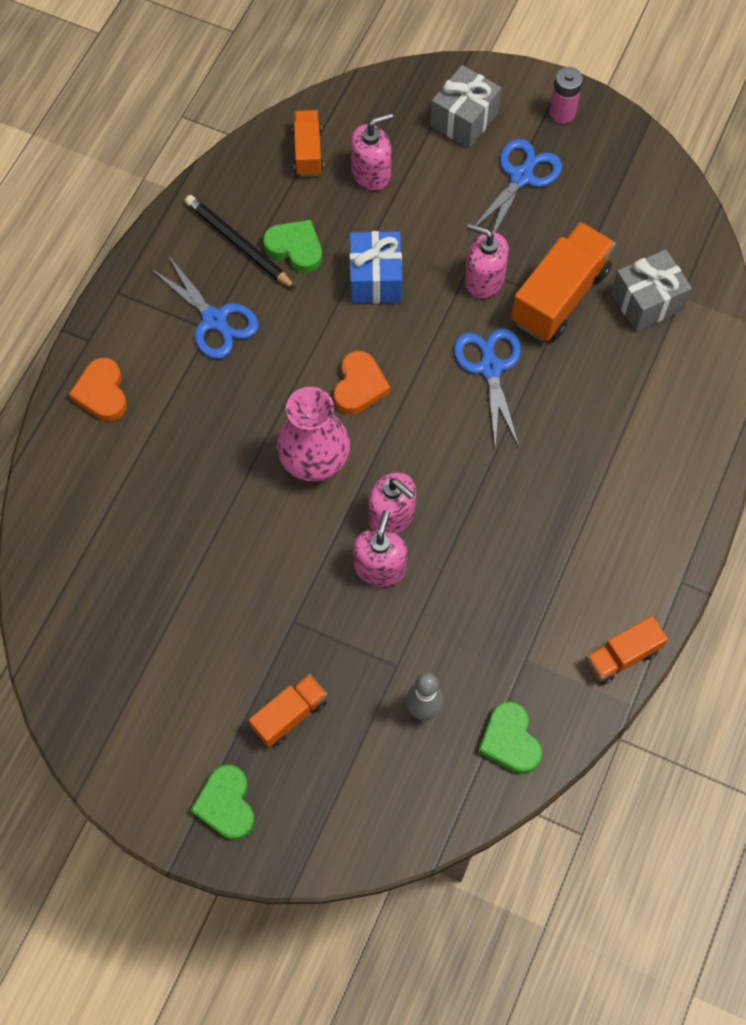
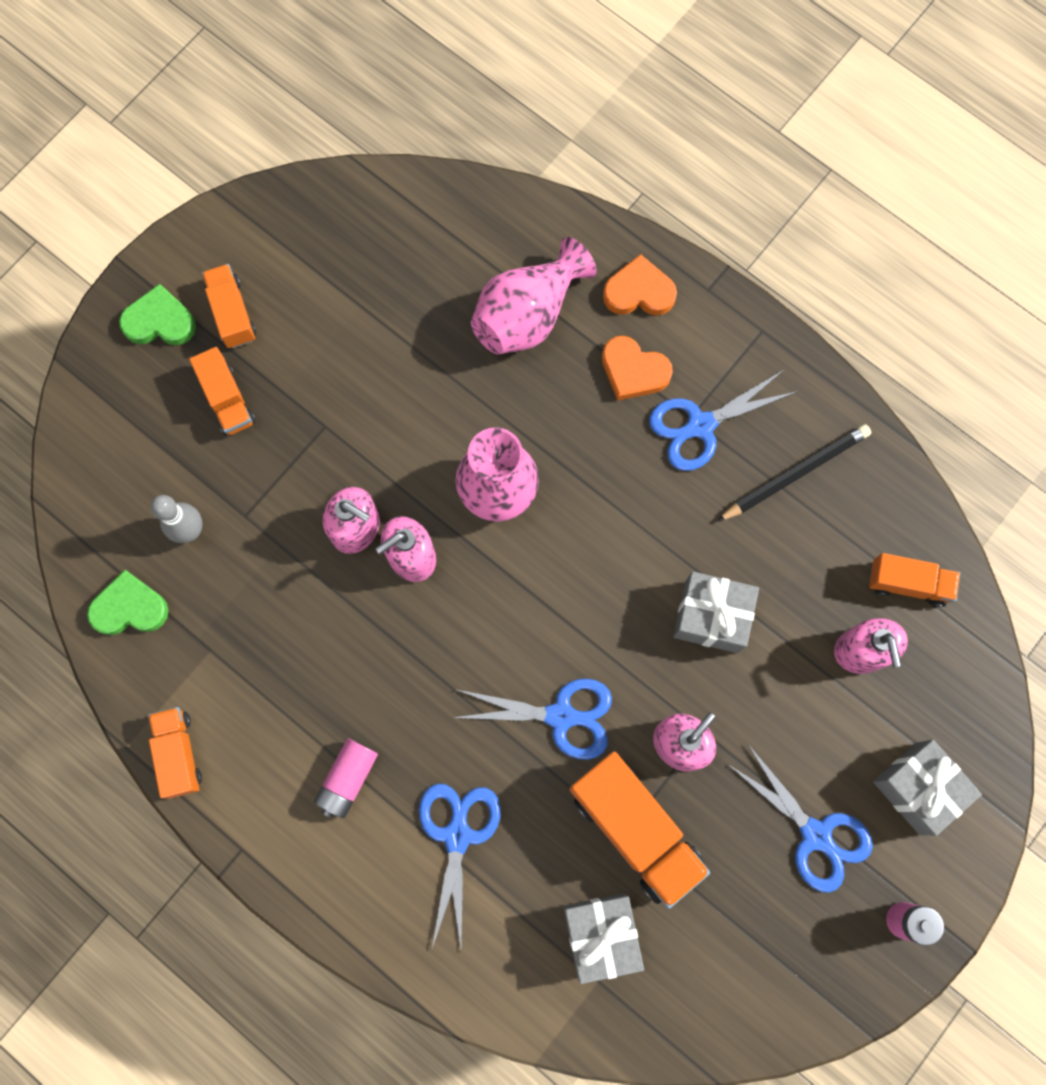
camera: 105 degrees right, 10 degrees up
(144, 477) = (527, 315): none -> pink vase
(202, 737) = (232, 313): none -> orange truck
(295, 248) = (775, 536): green heart -> none
(359, 386) = (576, 562): orange heart -> orange heart (633, 371)
(375, 279) = (711, 617): blue gift -> grey gift
(595, 514) = (347, 779): none -> pink battery
(610, 419) = (457, 836): none -> blue scissors

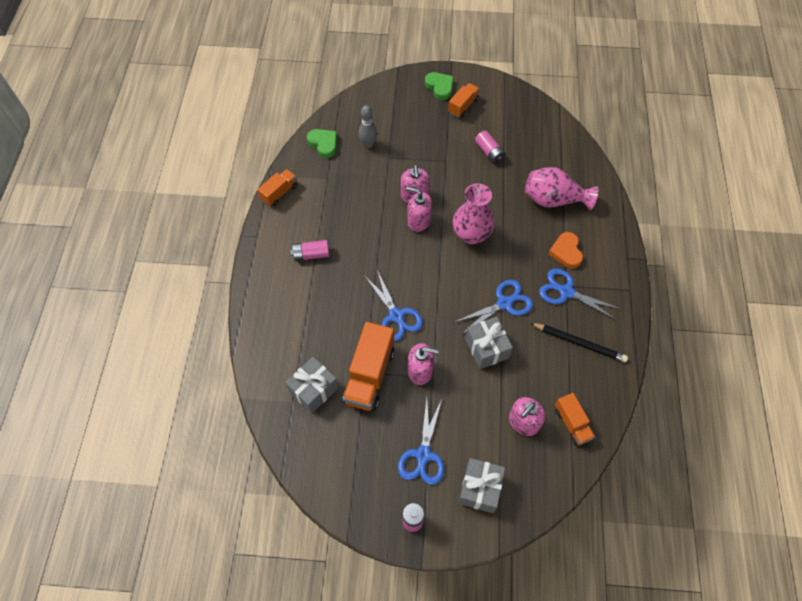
camera: 55 degrees right, 15 degrees down
(227, 400) = (428, 125): orange truck -> none
(361, 343) = (489, 152): none -> pink battery
(457, 836) = (316, 308): blue scissors -> blue scissors (504, 303)
(639, 292) = (601, 233): orange heart -> none

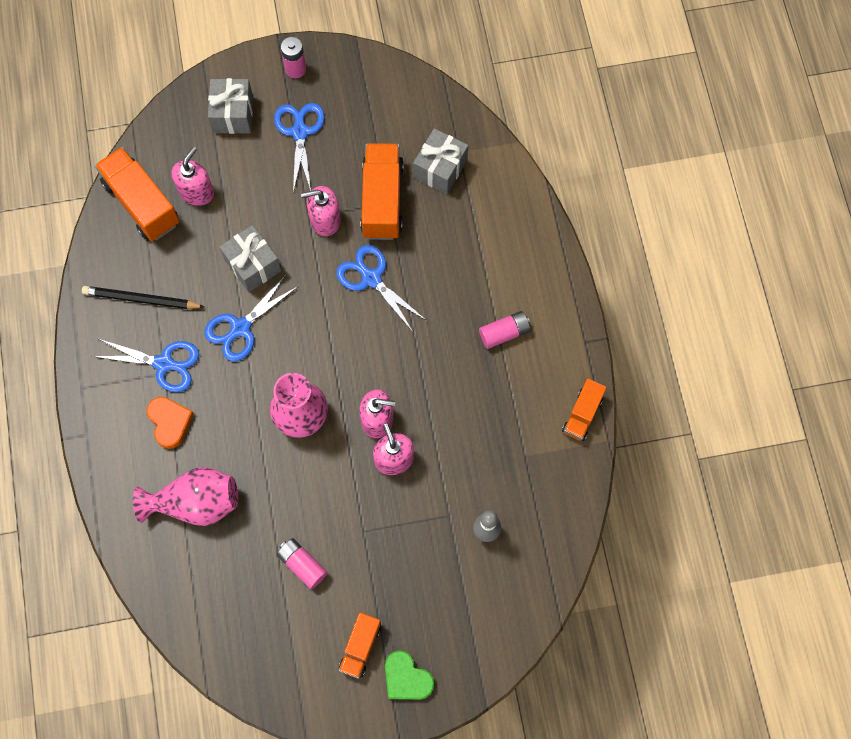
camera: 165 degrees right, 10 degrees up
(323, 144) = (551, 515): green heart -> none
(572, 423) = (142, 203): orange truck -> orange truck, size x1.73

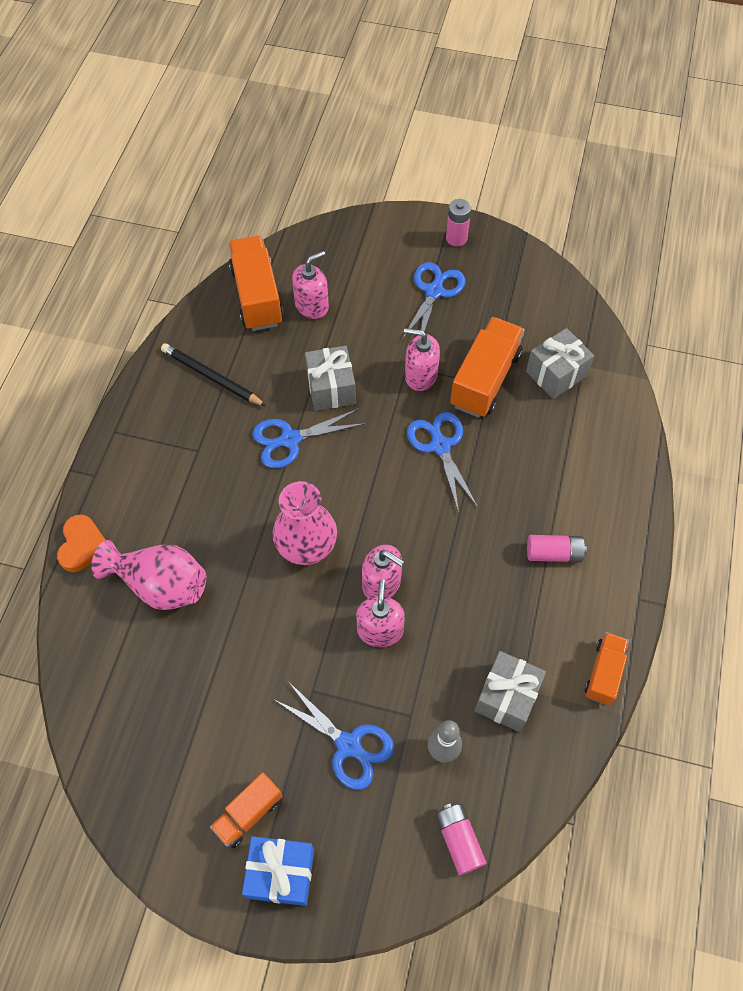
camera: 25 degrees right, 10 degrees down
(164, 363) = (201, 442): blue scissors -> blue scissors (348, 745)
(170, 422) = (177, 497): orange heart -> orange heart (82, 545)
(233, 114) = (379, 254): grey gift -> grey gift (507, 697)
(302, 565) = (232, 696): pink battery -> pink battery (459, 840)
(406, 678) = (281, 873): green heart -> blue gift
(582, 414) = (604, 673): orange truck -> orange truck turned 150 degrees clockwise

